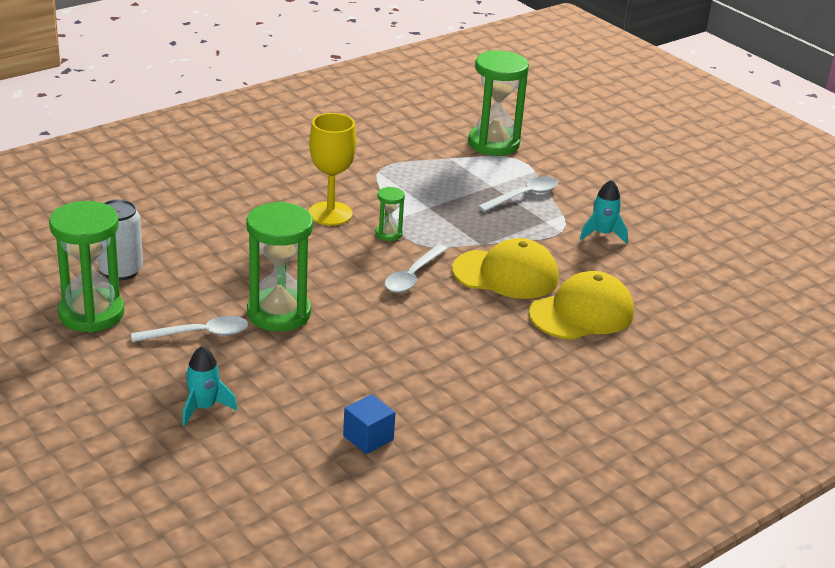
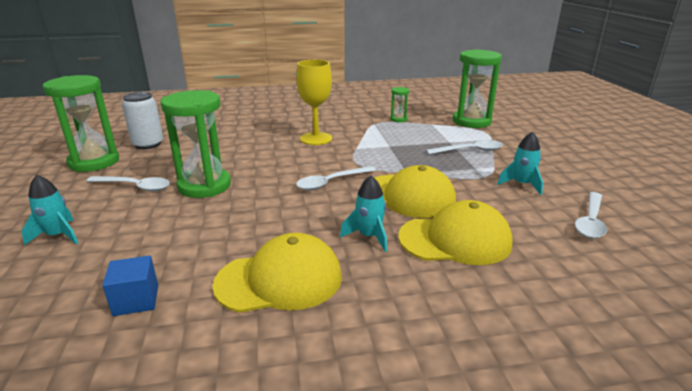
camera: 30 degrees right, 5 degrees down
(388, 234) = (342, 155): green hourglass -> green hourglass (398, 119)
(468, 389) = (279, 280): none -> yellow cap
(506, 329) = (369, 236): none -> turquoise rocket
(682, 264) = (590, 221): none -> white spoon

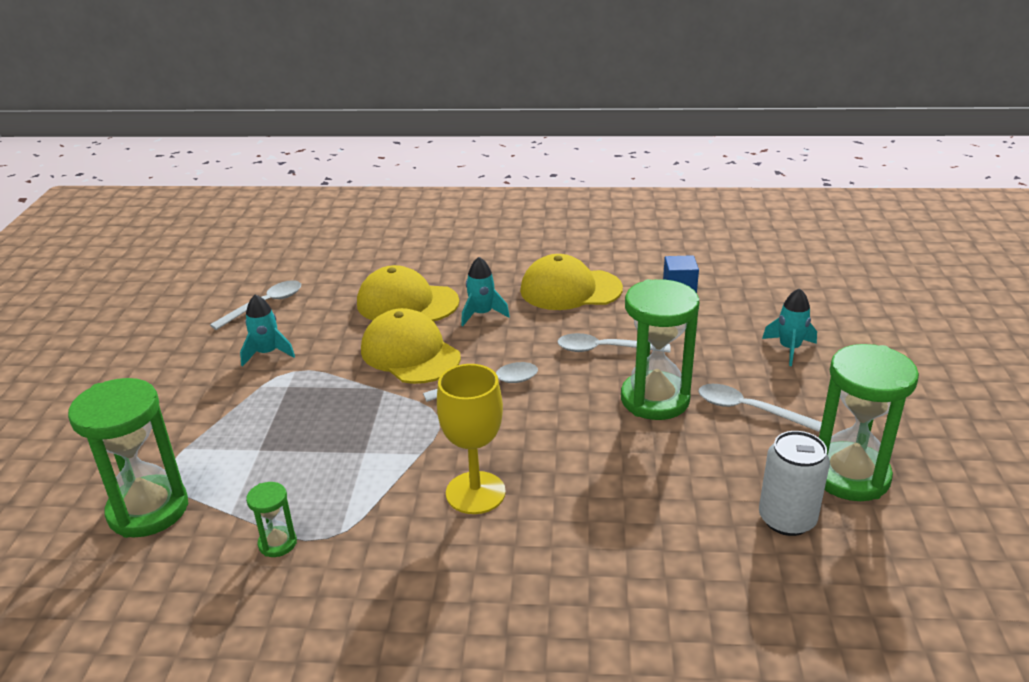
camera: 165 degrees left, 5 degrees up
(470, 151) = (254, 422): white spoon -> white spoon (605, 349)

